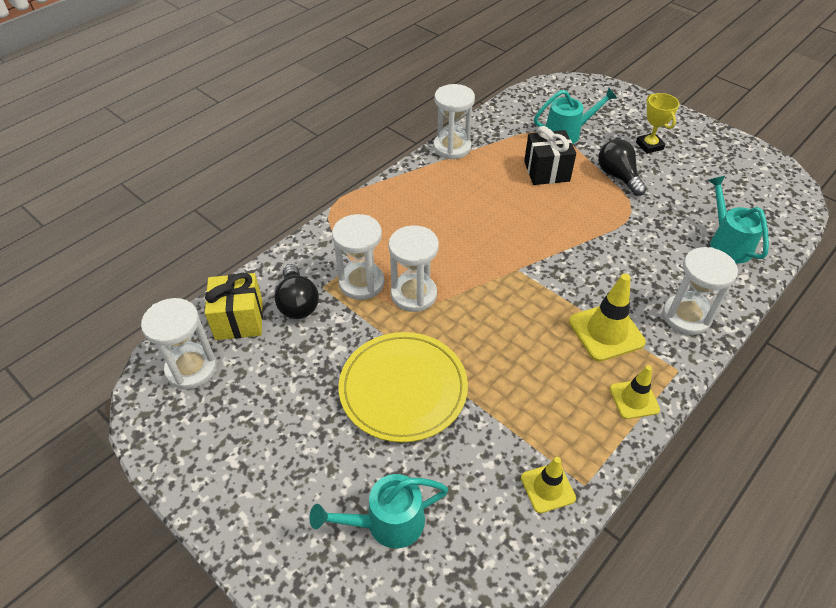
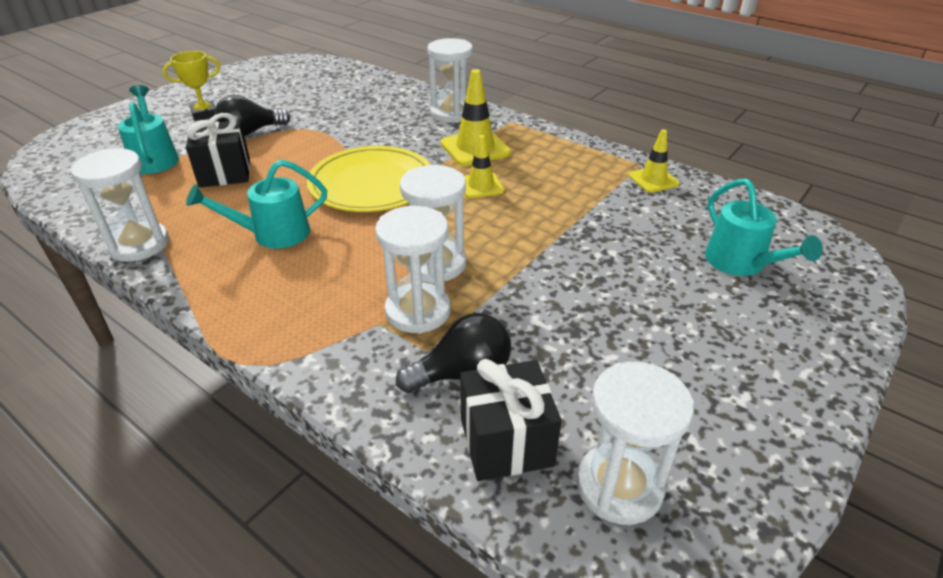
camera: 95 degrees left, 10 degrees down
(239, 320) = (506, 442): yellow gift -> black gift
(403, 388) = (580, 263): yellow plate -> yellow plate (371, 184)
(634, 399) = (547, 140): yellow traffic cone -> yellow traffic cone (481, 186)
(727, 243) = (360, 91): turquoise watering can -> turquoise watering can (272, 234)

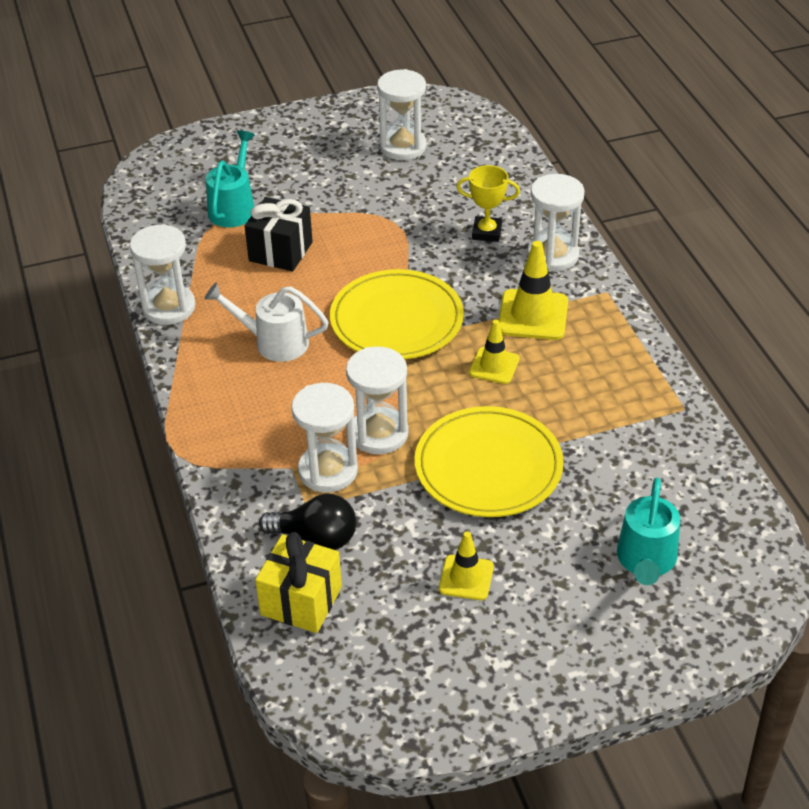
camera: 35 degrees right, 5 degrees up
(204, 114) = (311, 160): yellow trophy -> yellow trophy (486, 232)
(251, 132) = (336, 205): black light bulb -> none
(272, 234) = (273, 342): turquoise watering can -> white watering can
(506, 442) = (301, 601): black gift -> yellow gift
(552, 250) = (488, 466): none -> yellow plate
(619, 486) = (346, 668): white hourglass -> white hourglass (403, 147)
(653, 180) = (674, 434): yellow traffic cone -> yellow traffic cone (466, 578)

